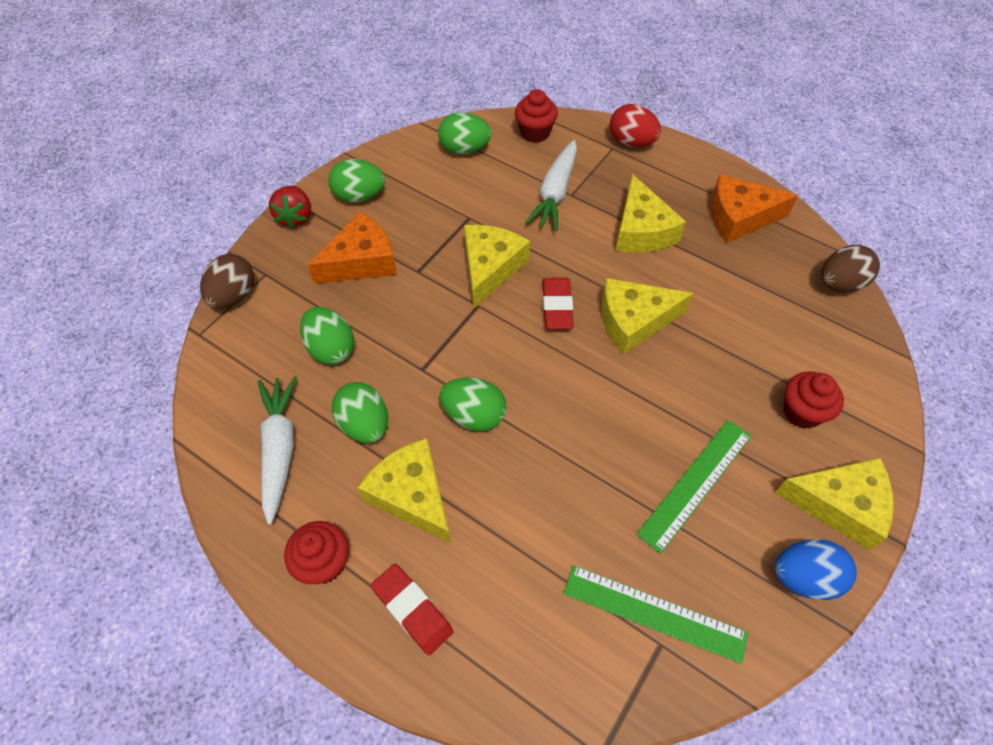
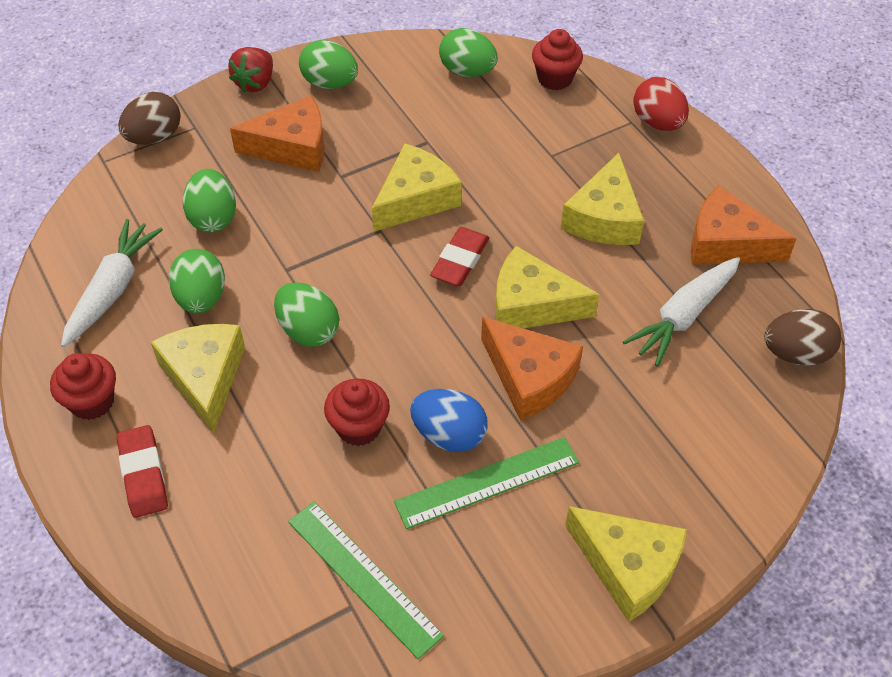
camera: 25 degrees right, 5 degrees down
(555, 193) = (534, 148): white carrot -> white carrot (683, 316)
(670, 381) = (529, 377): none -> orange cheese
(802, 412) = (652, 463): red cupcake -> red cupcake (359, 427)
(804, 577) = (539, 615): blue egg -> blue egg (449, 435)

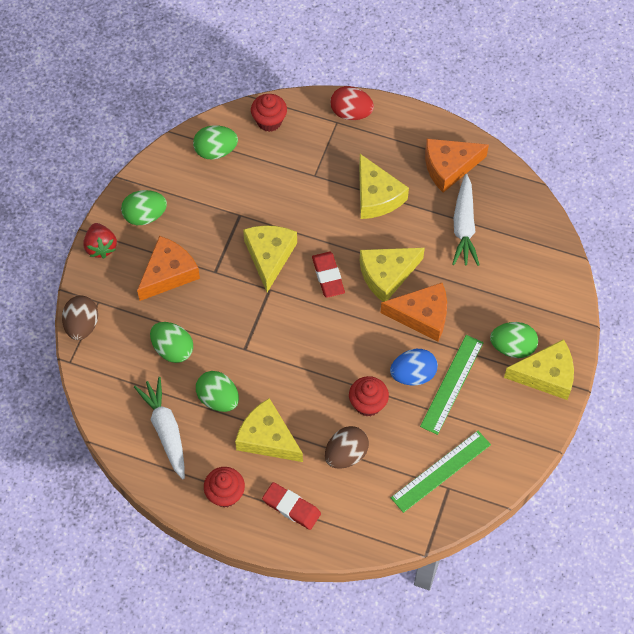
camera: 40 degrees left, 10 degrees up
(308, 331) = (292, 374): green egg -> green egg (512, 347)
(364, 577) = (440, 471): green ruler -> green ruler turned 45 degrees counterclockwise
(795, 354) = (531, 209): brown egg -> brown egg (346, 454)

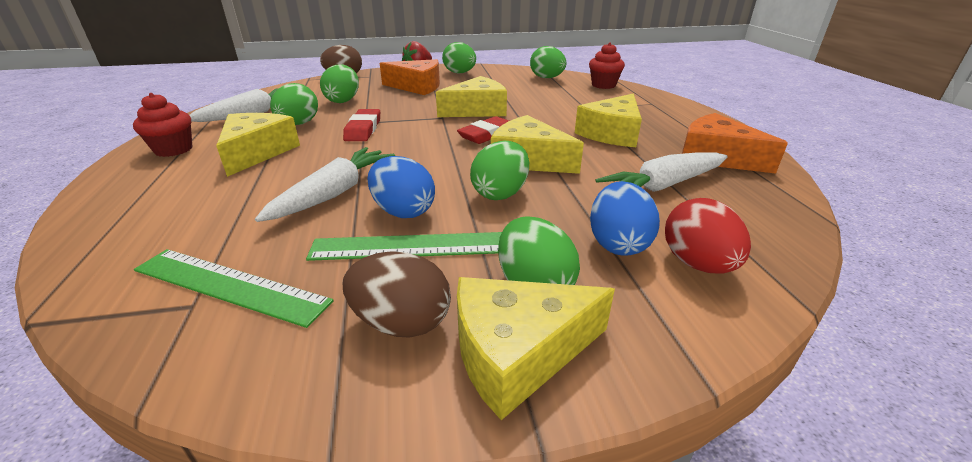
camera: 60 degrees right, 30 degrees down
(291, 507) = (152, 185): red eraser -> red eraser (363, 129)
(346, 454) = (245, 199): brown egg -> brown egg (401, 323)
(351, 113) = (672, 105): red egg -> red egg (697, 264)
(368, 404) = (334, 193): red cupcake -> white carrot
(422, 316) = (500, 193): orange cheese -> green egg
(503, 292) = (618, 244): none -> blue egg
(546, 375) = (517, 352): yellow cheese -> yellow cheese turned 105 degrees clockwise

